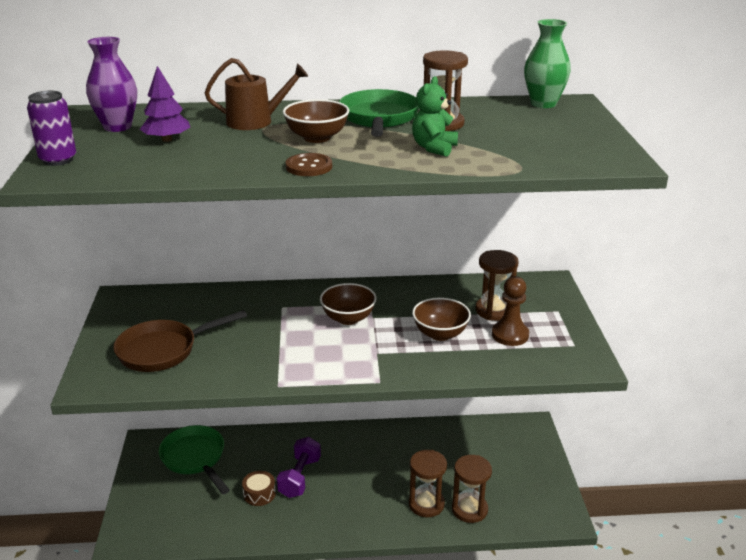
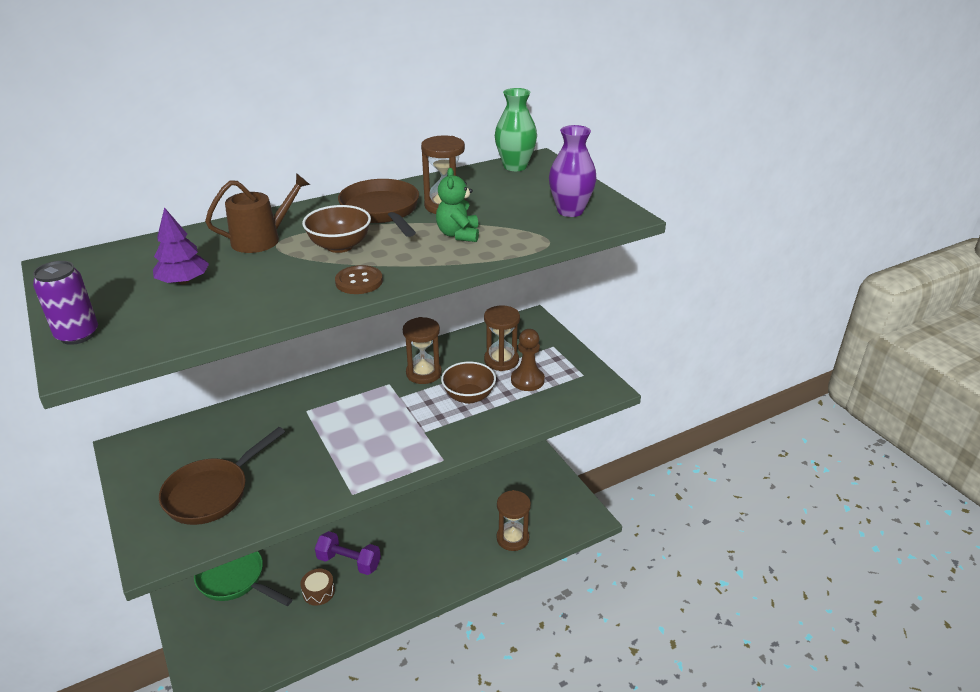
camera: 25 degrees left, 5 degrees up
(117, 127) = (112, 277): purple vase -> purple vase (570, 211)
(300, 477) = (349, 562): purple dumbbell -> purple dumbbell turned 60 degrees counterclockwise
(348, 318) = (377, 404): brown bowl -> none
(378, 118) = (382, 211): green pan -> brown pan
(426, 504) = (474, 546): brown hourglass -> brown hourglass (423, 373)

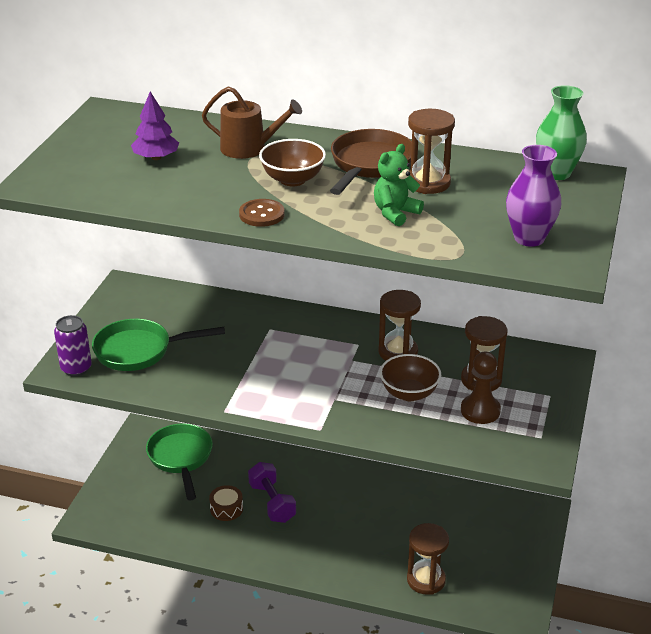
camera: 45 degrees right, 0 degrees up
(77, 335) = (52, 166): purple can -> purple can (76, 368)
(212, 493) = (139, 351): brown pan -> green pan

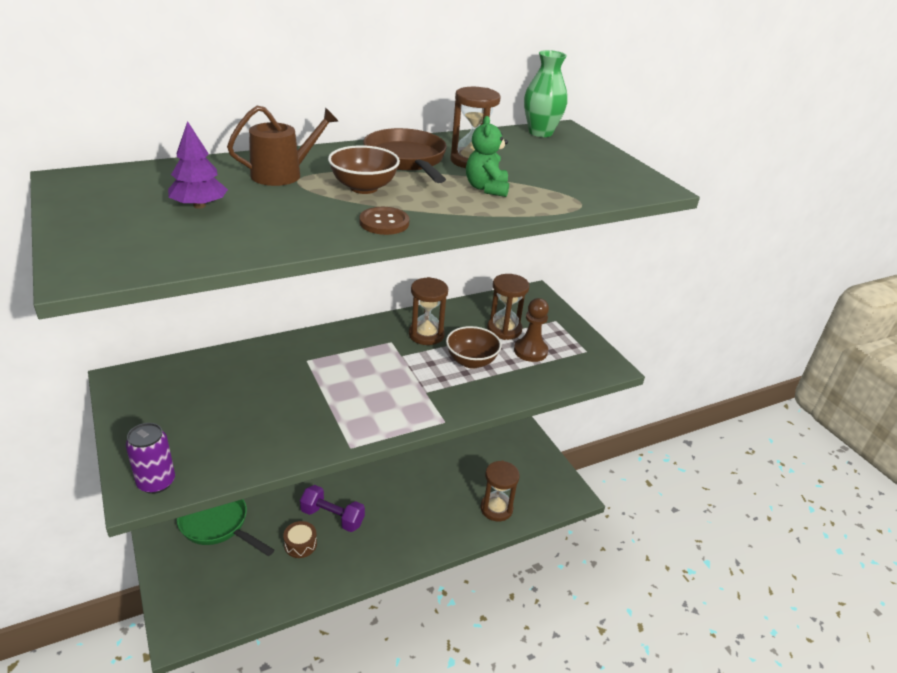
camera: 45 degrees left, 0 degrees up
(139, 351) = (206, 433): green pan -> none
(529, 238) = (600, 177): purple vase -> none

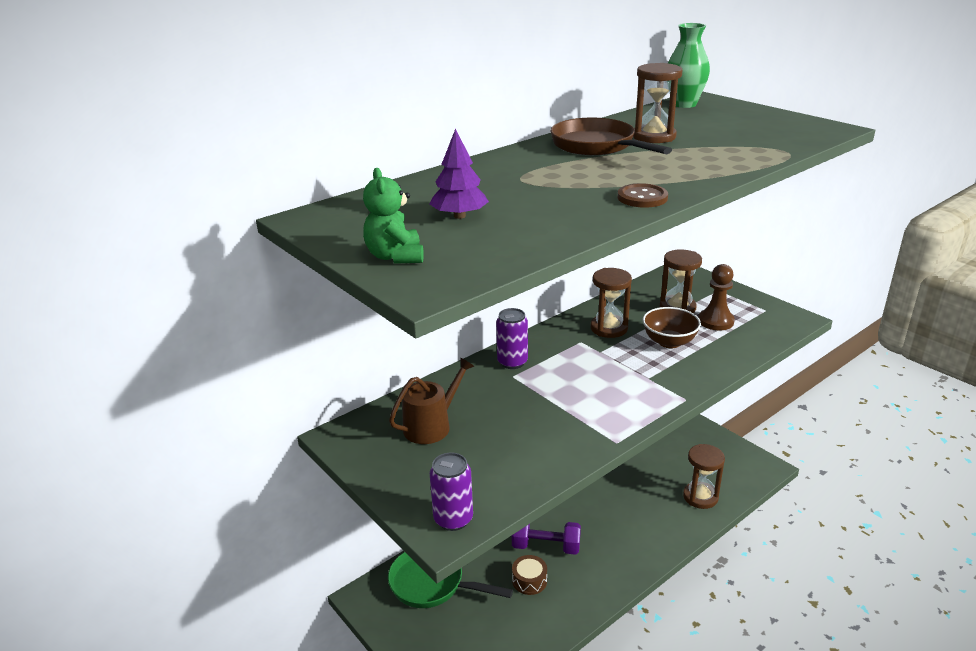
camera: 10 degrees left, 5 degrees down
(282, 174) = (501, 177): brown watering can -> brown watering can (431, 426)
(316, 347) = (512, 362): none -> purple can
(364, 188) = (588, 174): brown bowl -> none
(486, 188) = (695, 155): green teddy bear -> green teddy bear (395, 256)

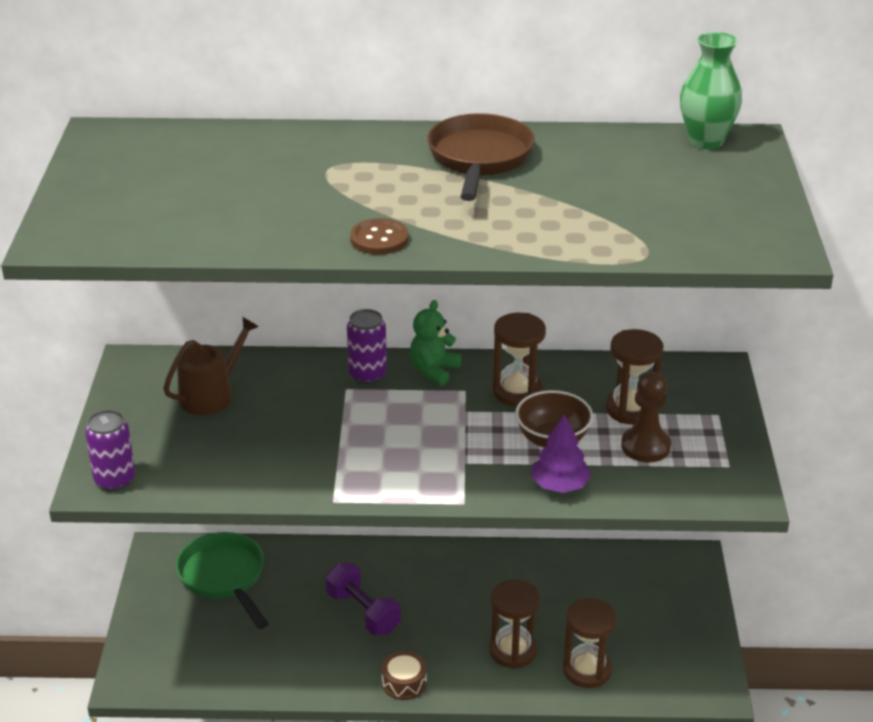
camera: 40 degrees right, 5 degrees up
(395, 256) = (89, 202): green teddy bear -> green teddy bear (434, 370)
(431, 426) = (211, 395): brown watering can -> brown watering can turned 45 degrees counterclockwise
(459, 216) = (203, 185): purple tree -> purple tree (560, 485)
(529, 580) = (308, 631): brown drum -> brown drum (404, 683)
(654, 137) = (561, 172): brown hourglass -> brown hourglass (513, 651)

